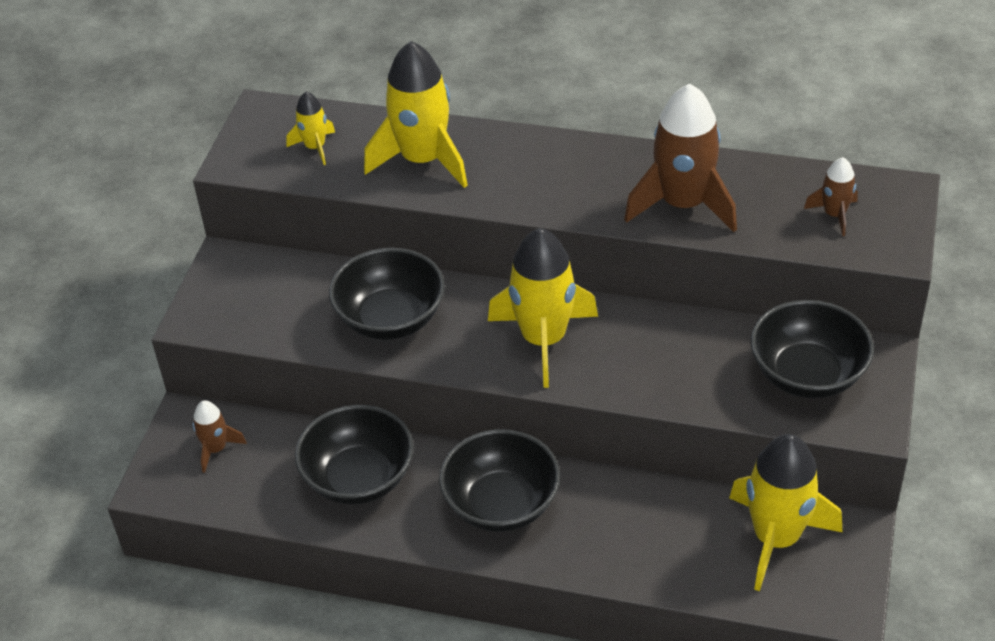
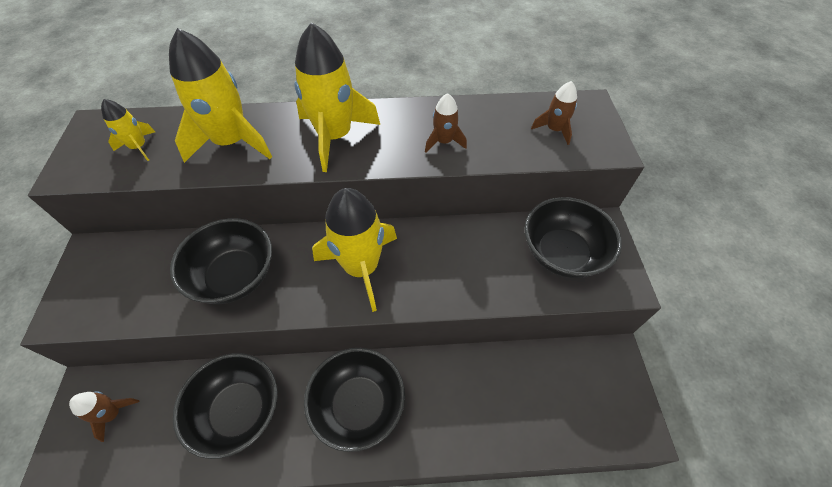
camera: 20 degrees left, 10 degrees up
(683, 204) = (444, 142): brown rocket -> brown rocket, size x0.49
(776, 538) = (567, 380): yellow rocket -> yellow rocket (335, 137)

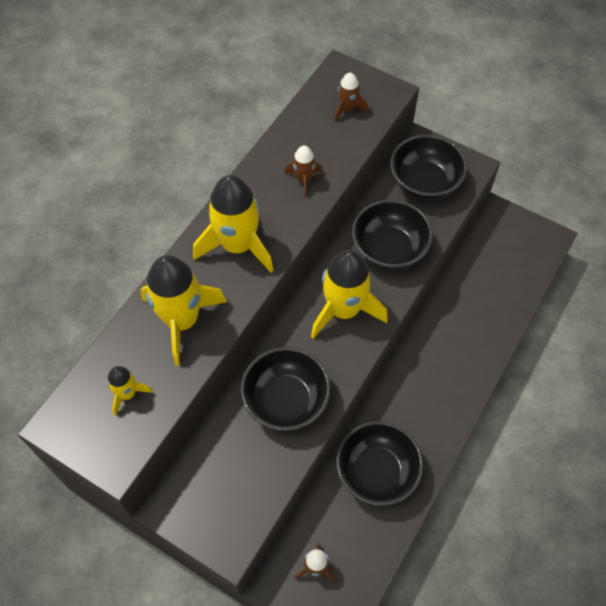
camera: 55 degrees left, 5 degrees up
(358, 405) = (426, 388): black bowl -> black bowl (389, 249)

